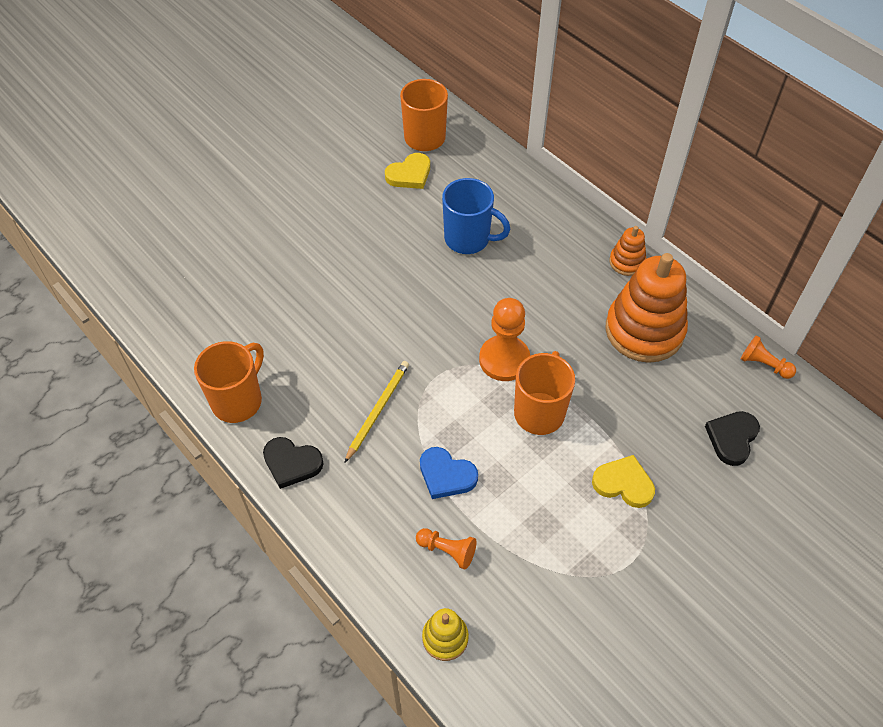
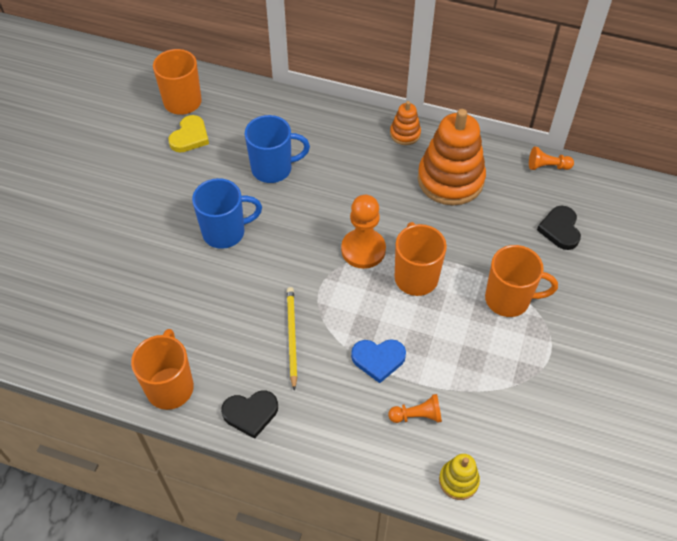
camera: 30 degrees left, 0 degrees up
(382, 280) = (225, 232): none -> blue mug
(623, 483) = (509, 299): yellow heart -> orange mug

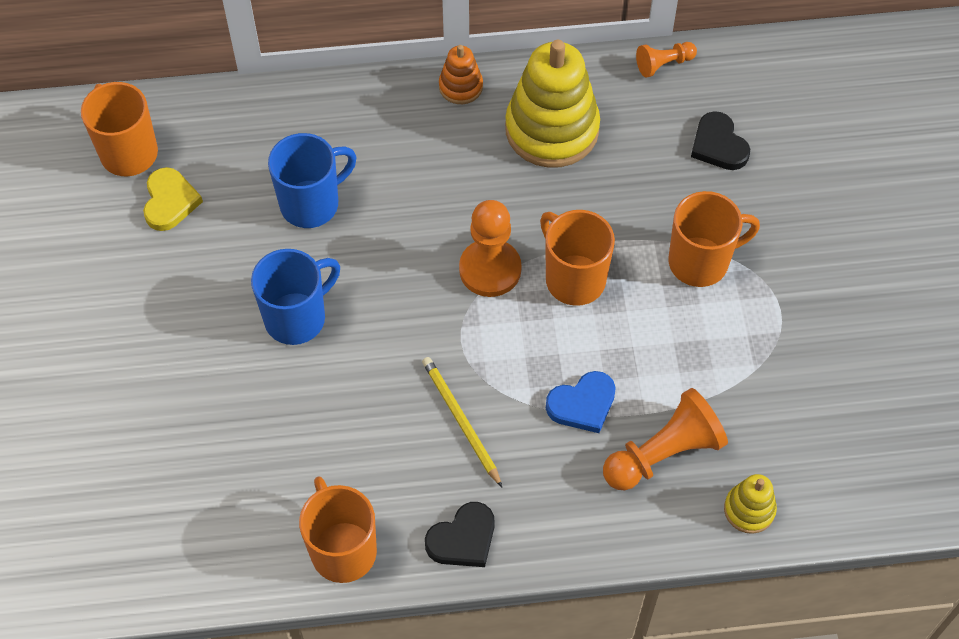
camera: 25 degrees left, 5 degrees up
(417, 415) = (663, 453): orange pawn -> orange pawn, size x1.80
(450, 179) = (552, 129): orange stacking toy -> yellow stacking toy

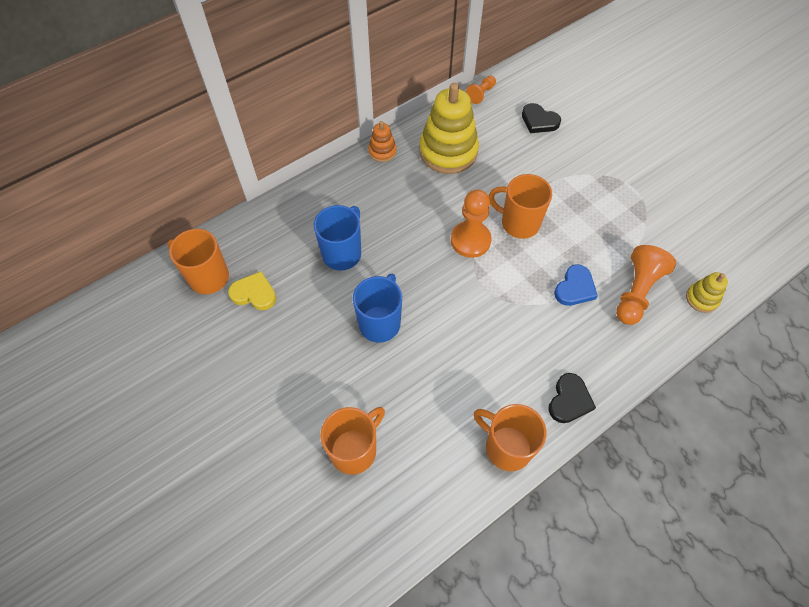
camera: 30 degrees left, 0 degrees up
(170, 201) = (254, 293): yellow heart -> yellow heart turned 45 degrees counterclockwise
(461, 420) = (517, 332): yellow pencil -> none
(700, 262) = (576, 183): orange mug -> orange mug (354, 450)

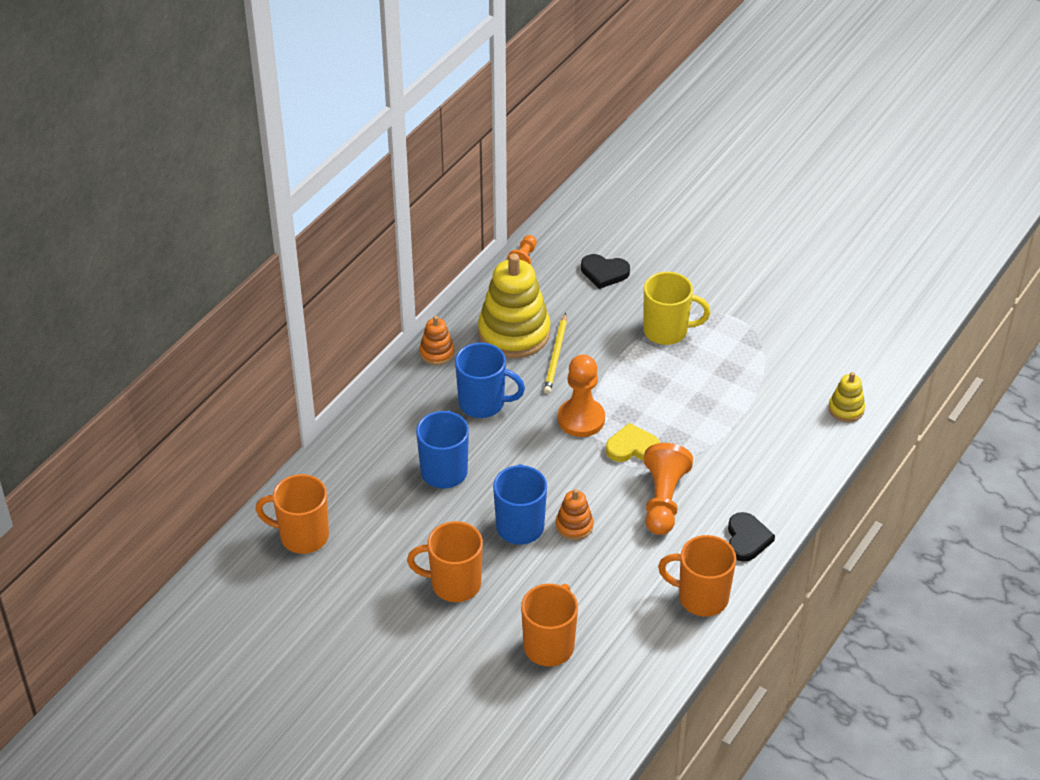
camera: 20 degrees left, 15 degrees down
(254, 293) = (365, 537): yellow heart -> yellow heart (632, 447)
(399, 204) = (483, 403): none -> blue mug
(424, 337) = (574, 526): none -> orange stacking toy
(473, 180) = (556, 356): none -> yellow pencil
(518, 223) = (626, 387): orange mug -> orange mug (454, 584)
(571, 183) = (667, 331): none -> yellow mug
(575, 288) = (712, 435): blue heart -> none
(636, 292) = (777, 421): orange pawn -> orange pawn (663, 500)

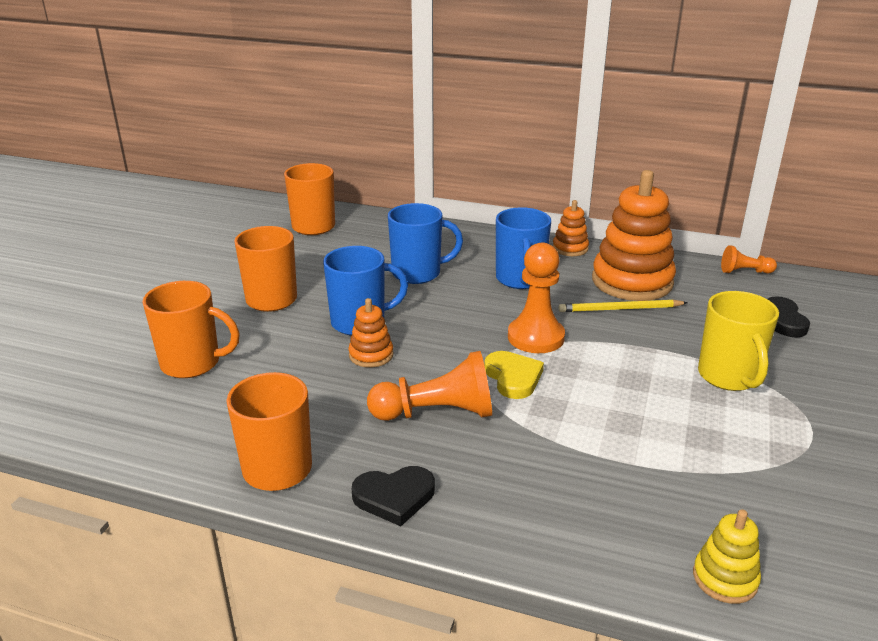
camera: 75 degrees right, 15 degrees down
(514, 333) = (632, 281): yellow stacking toy -> orange stacking toy

